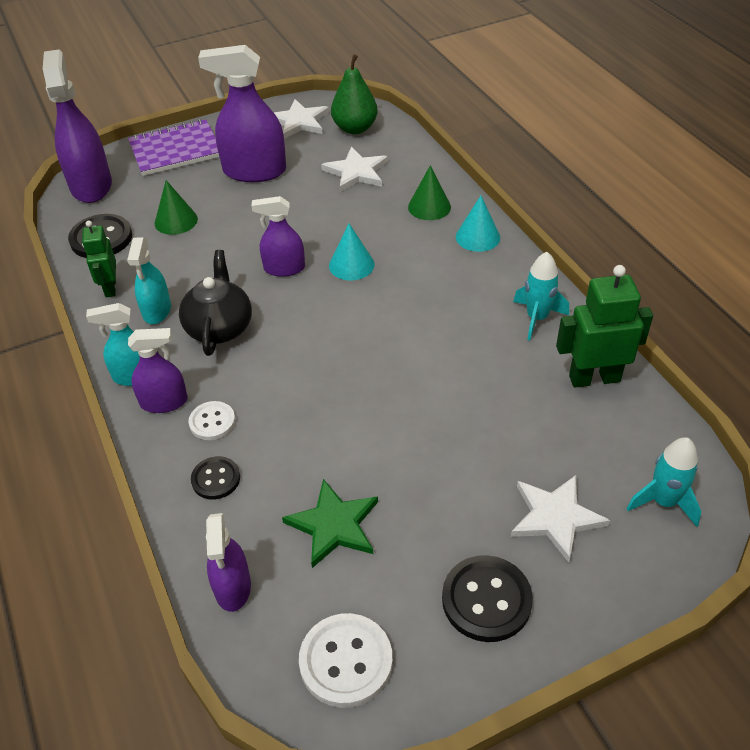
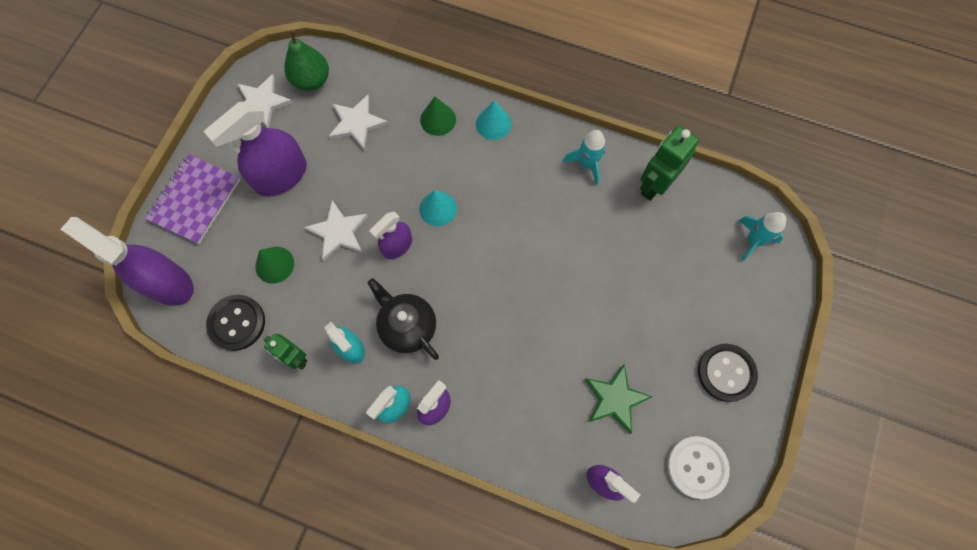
camera: 45 degrees left, 25 degrees up
(212, 422) = (479, 395): white button -> none
(216, 479) = (523, 429): black button -> none
(555, 517) = (714, 295): white star -> white star (338, 232)

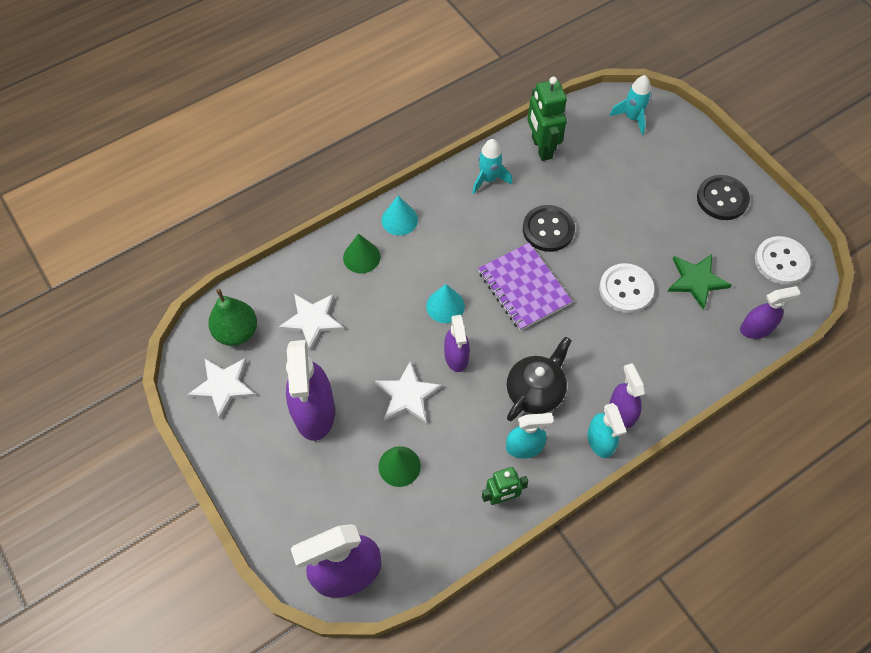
camera: 55 degrees left, 10 degrees down
(195, 200) = (278, 501): purple notebook -> purple notebook (523, 288)
(237, 323) = (433, 530): black button -> black button (548, 229)
(407, 326) = (535, 391): black teapot -> black teapot turned 135 degrees clockwise
(560, 342) = (626, 289): none -> white button

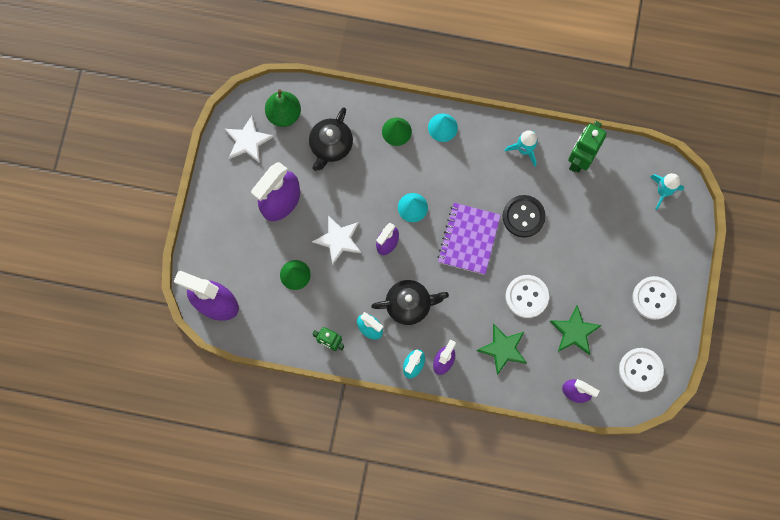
camera: 45 degrees right, 15 degrees up
(312, 320) = (331, 146): white star -> black teapot
(658, 350) = (503, 349): none -> green star
(722, 199) = (653, 298): black button -> white button

